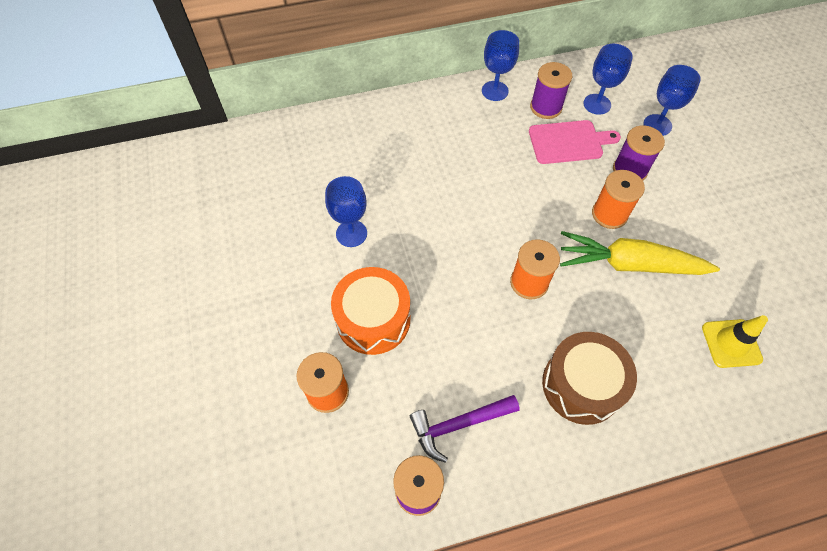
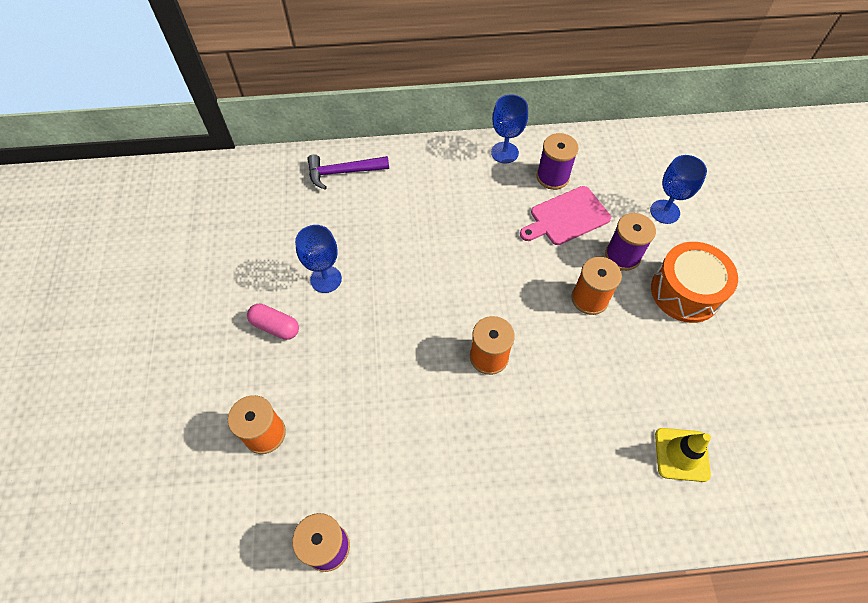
camera: 10 degrees right, 0 degrees up
(312, 286) = (275, 326): none -> pink capsule
(373, 319) = (326, 369): orange drum -> orange drum (685, 292)
(458, 425) = (382, 489): purple hammer -> purple hammer (343, 172)
(568, 142) = (567, 217): pink cutting board -> pink cutting board turned 150 degrees clockwise
(581, 385) = (515, 470): brown drum -> none
(597, 104) = (606, 181): blue goblet -> none
(629, 264) = (596, 354): yellow carrot -> none

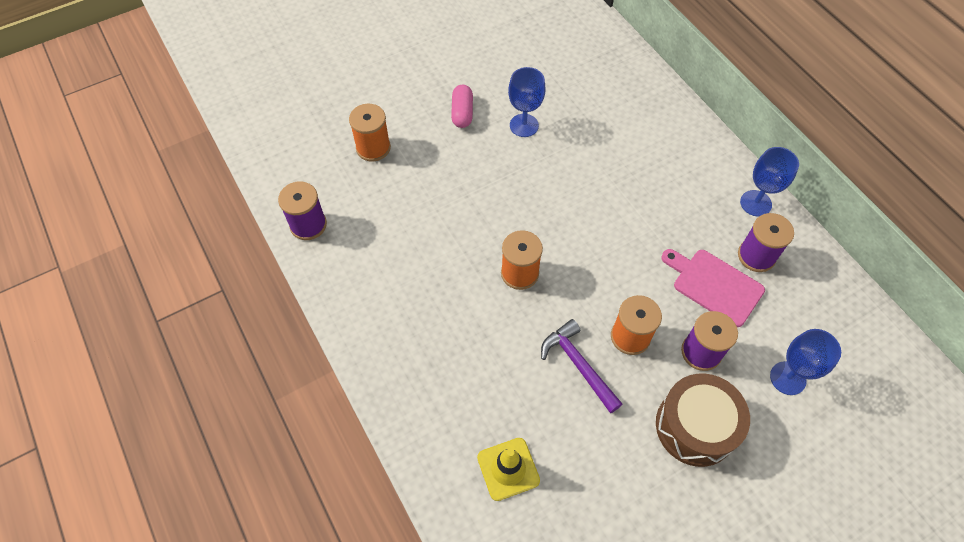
camera: 65 degrees right, 0 degrees up
(343, 172) = (638, 89): purple hammer -> purple hammer (578, 365)
(685, 292) = (695, 426): orange drum -> brown drum

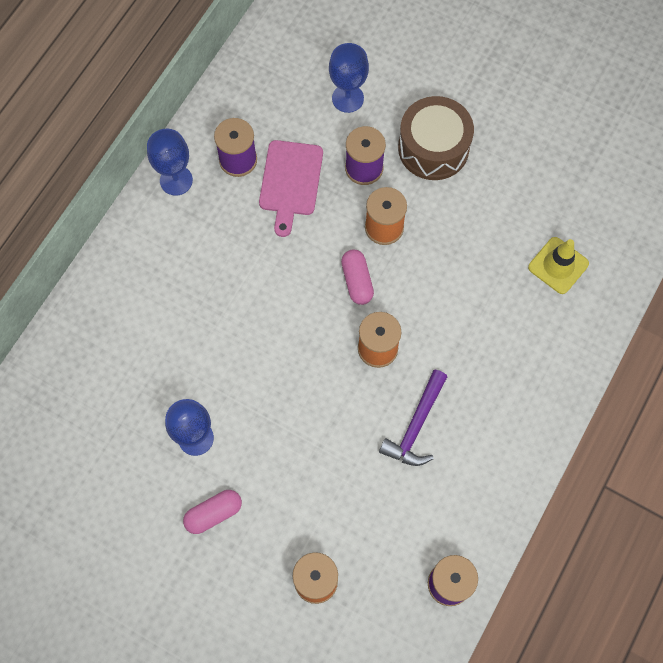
camera: 120 degrees left, 10 degrees up
(578, 365) = (436, 256): purple hammer -> purple hammer (416, 426)
(589, 289) = (357, 281): none -> pink capsule

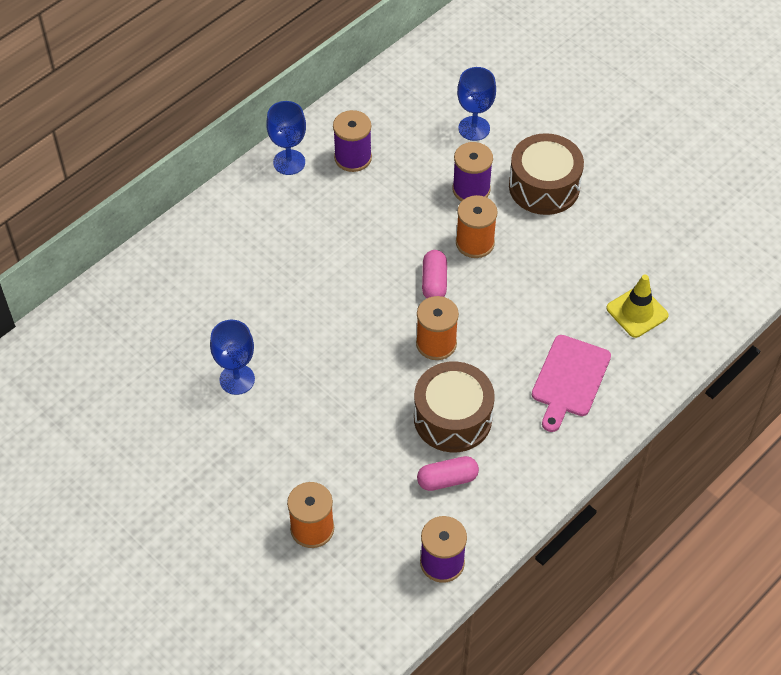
camera: 15 degrees right, 15 degrees down
(213, 513) = (233, 447): pink capsule -> pink capsule (447, 479)
(290, 182) = (397, 186): pink cutting board -> pink cutting board (569, 379)
(416, 426) = (452, 418): purple hammer -> brown drum

